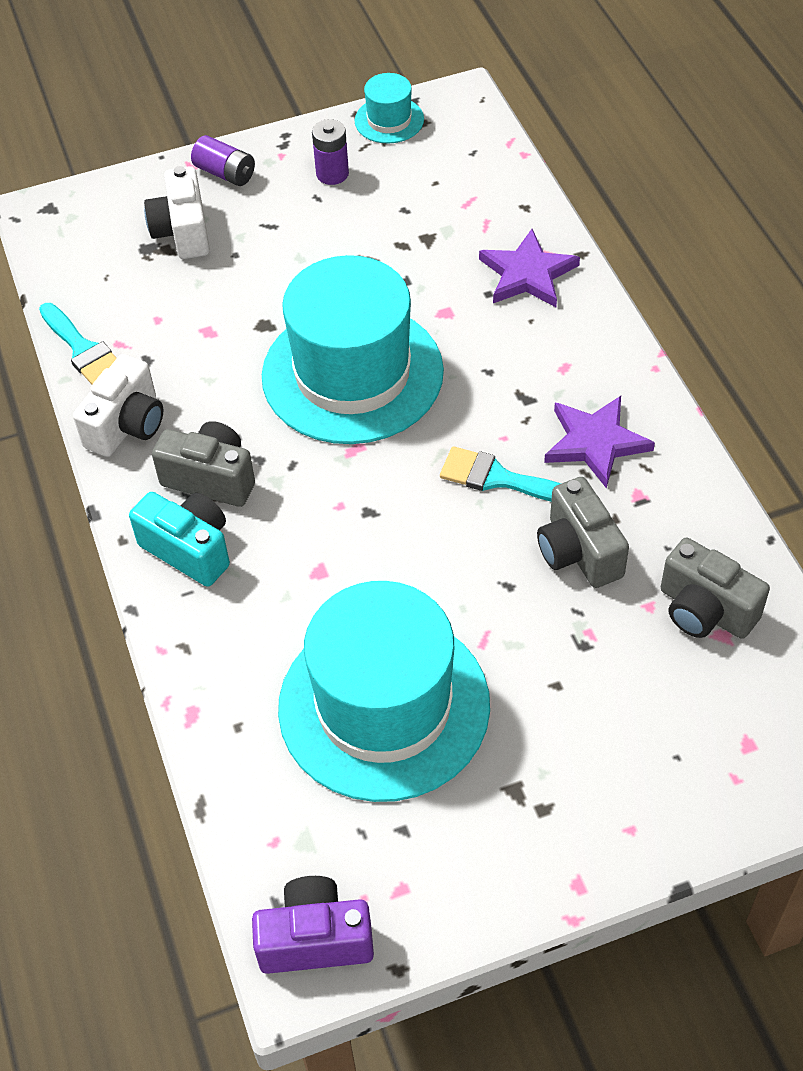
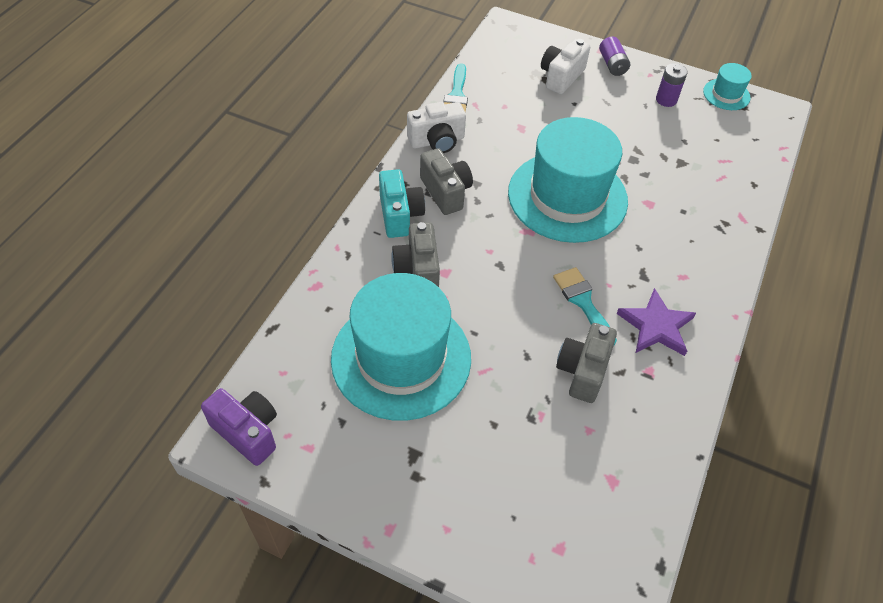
camera: 40 degrees right, 0 degrees up
(527, 274) = (716, 217): purple star -> none
(705, 610) = (617, 459): grey camera -> grey camera (417, 270)

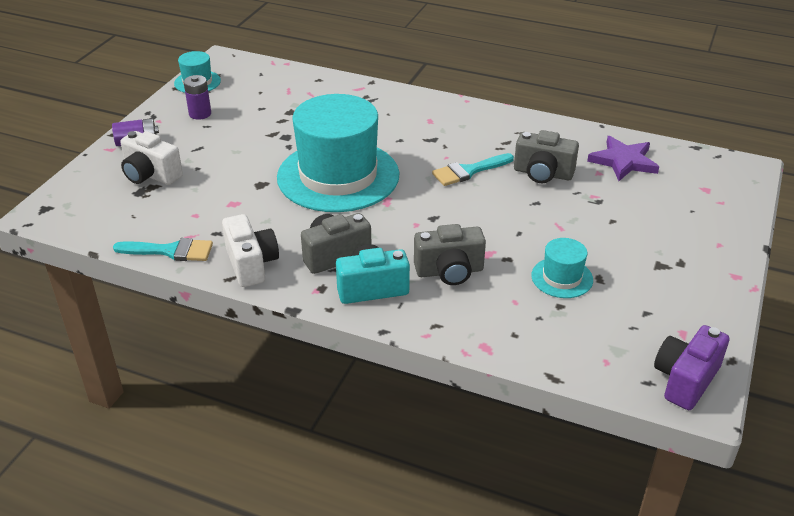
camera: 90 degrees left, 15 degrees down
(401, 358) = (562, 277): turquoise hat -> turquoise hat, size x0.44
(656, 326) = (486, 136): purple star -> purple star (623, 161)

